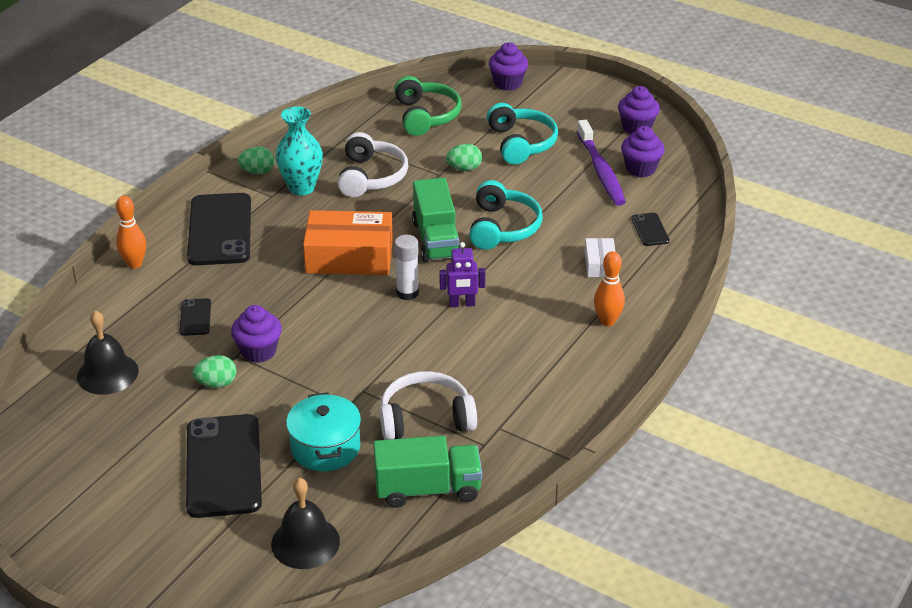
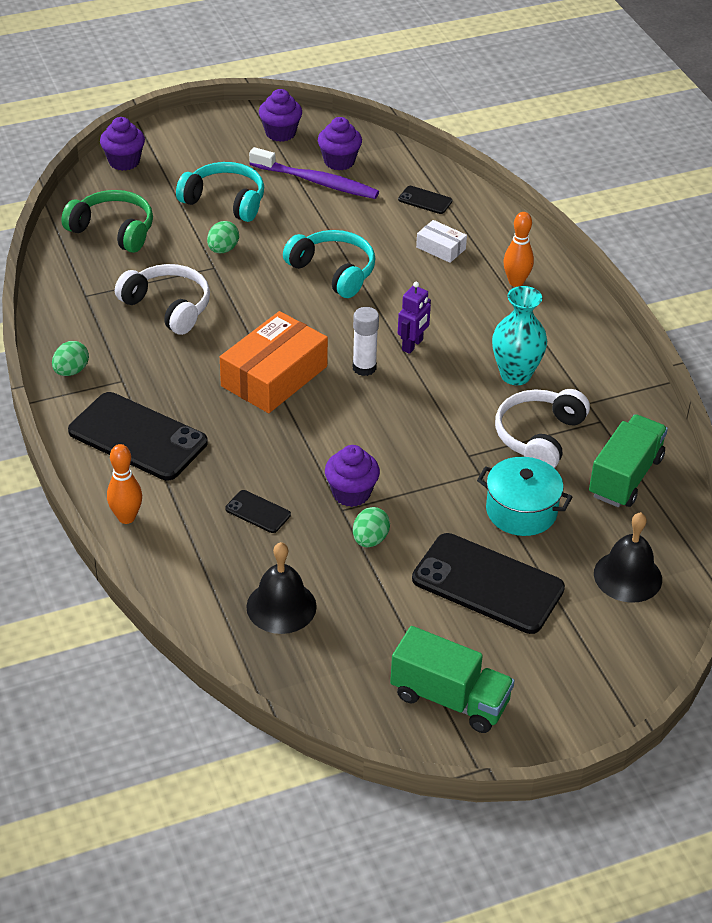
camera: 55 degrees left, 5 degrees up
(301, 188) = (133, 356): turquoise vase -> turquoise vase (515, 375)
(436, 240) = (307, 316): green truck -> green truck (450, 699)

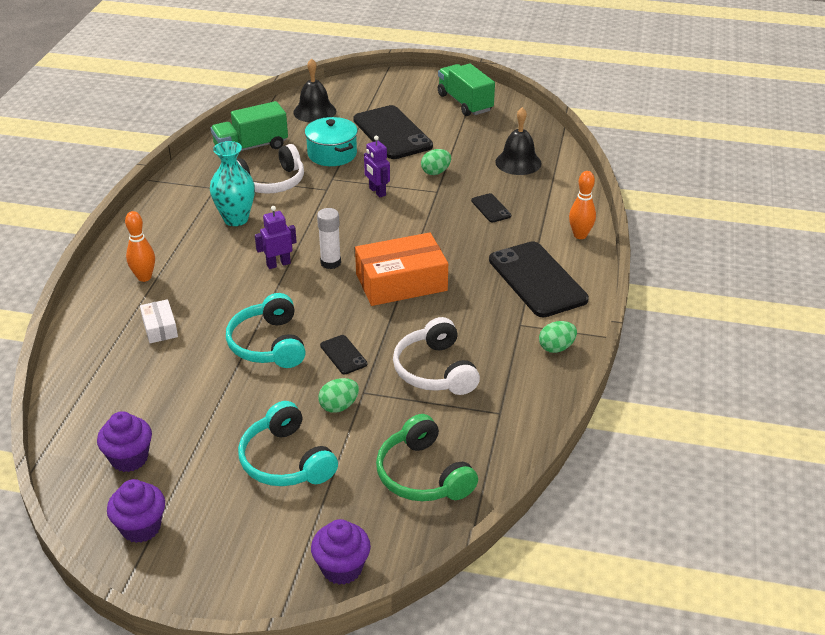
camera: 145 degrees left, 5 degrees down
(317, 182) = (178, 443): purple toothbrush -> none
(351, 493) = (422, 197): purple cupcake -> none
(409, 477) = (377, 192): none -> purple robot
(425, 200) = (111, 378): black phone -> black phone (343, 355)

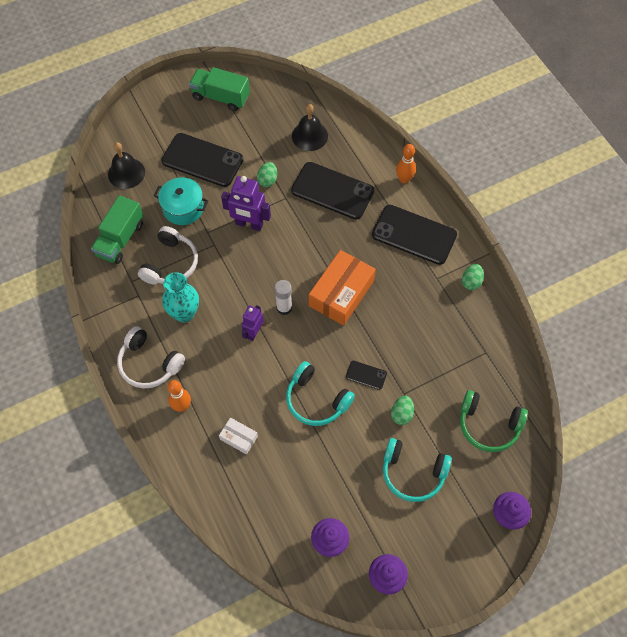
camera: 40 degrees left, 25 degrees up
(377, 192) = (249, 224): purple robot -> purple robot, size x1.59
(435, 370) = (425, 348): white headphones -> white headphones (149, 364)
(491, 208) = (332, 191): black phone -> black phone, size x2.22

